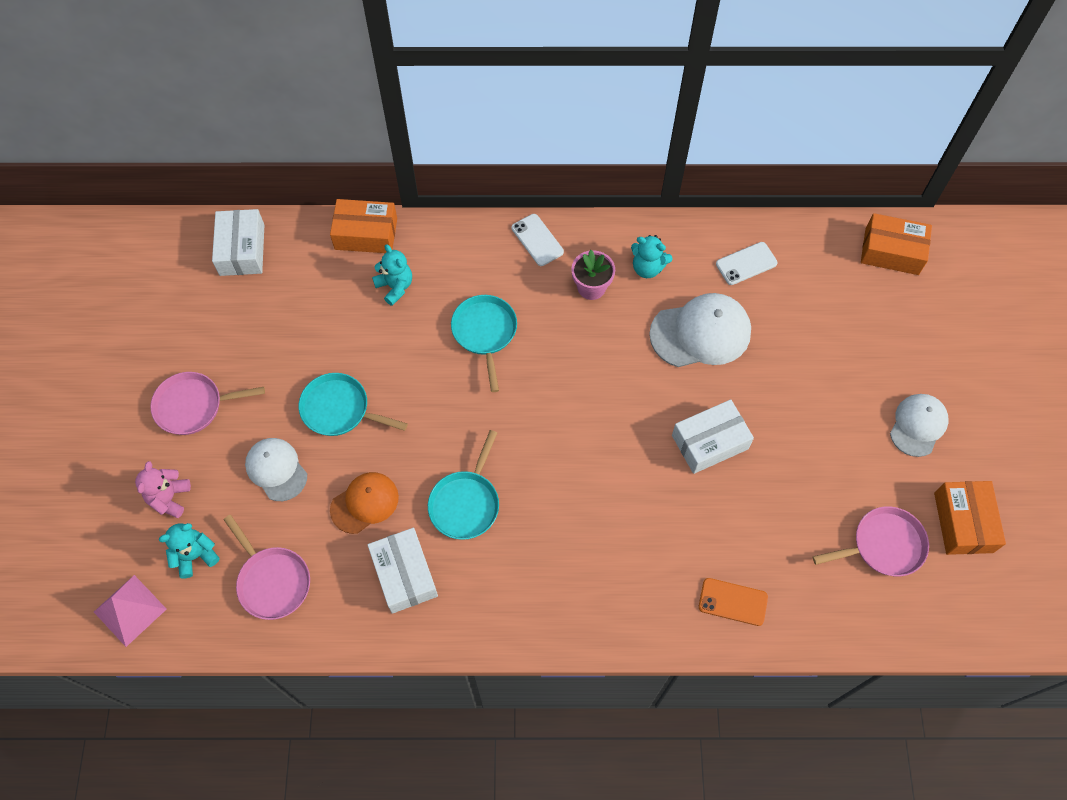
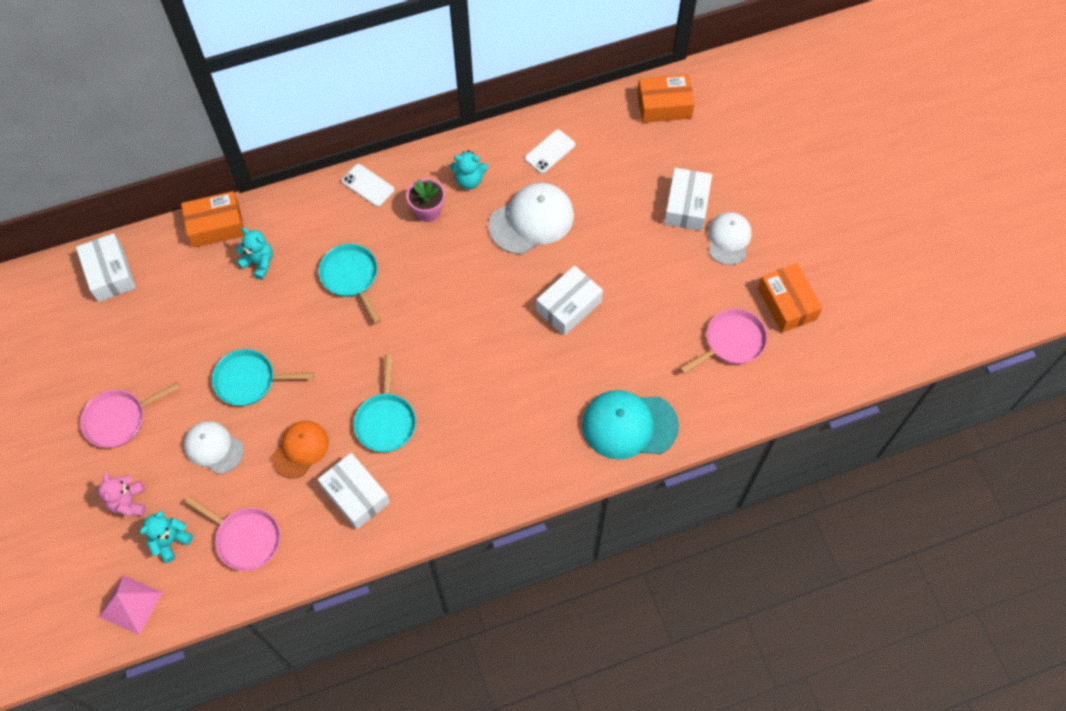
camera: 20 degrees left, 0 degrees up
(733, 602) = (629, 425): orange phone -> turquoise cap
(881, 371) = (686, 205): none -> white box

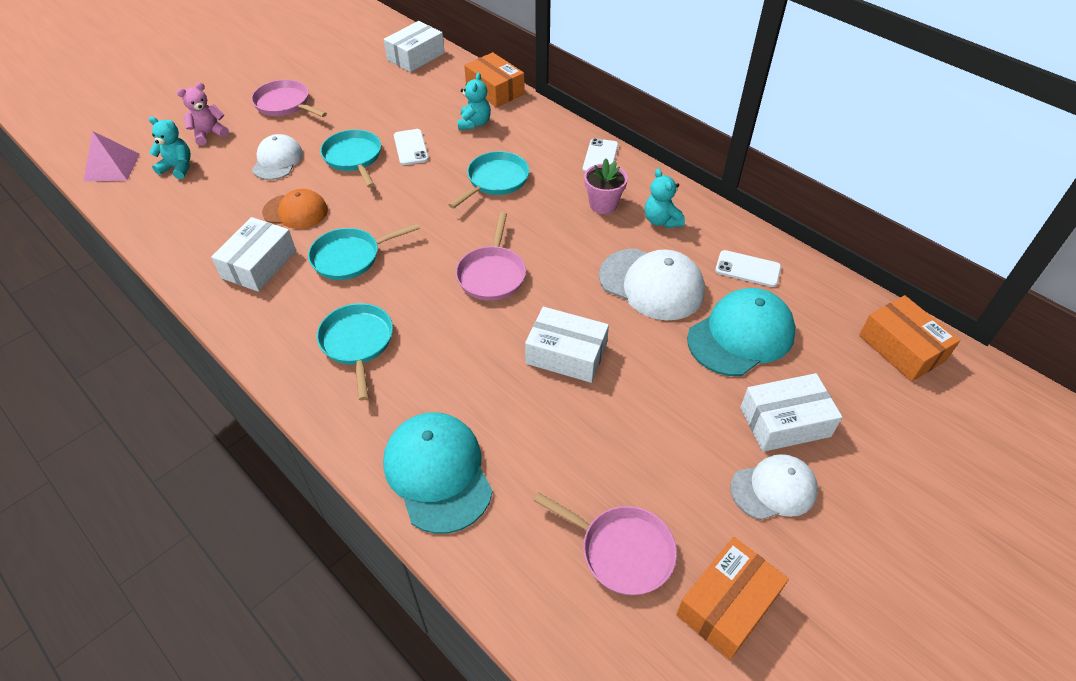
camera: 65 degrees right, 15 degrees down
(245, 538) = (191, 209): pink pan -> pink pan (492, 274)
(263, 327) = (411, 147): none -> white phone
(486, 442) = (357, 343): none -> turquoise pan
(607, 190) = (741, 335): none -> turquoise cap

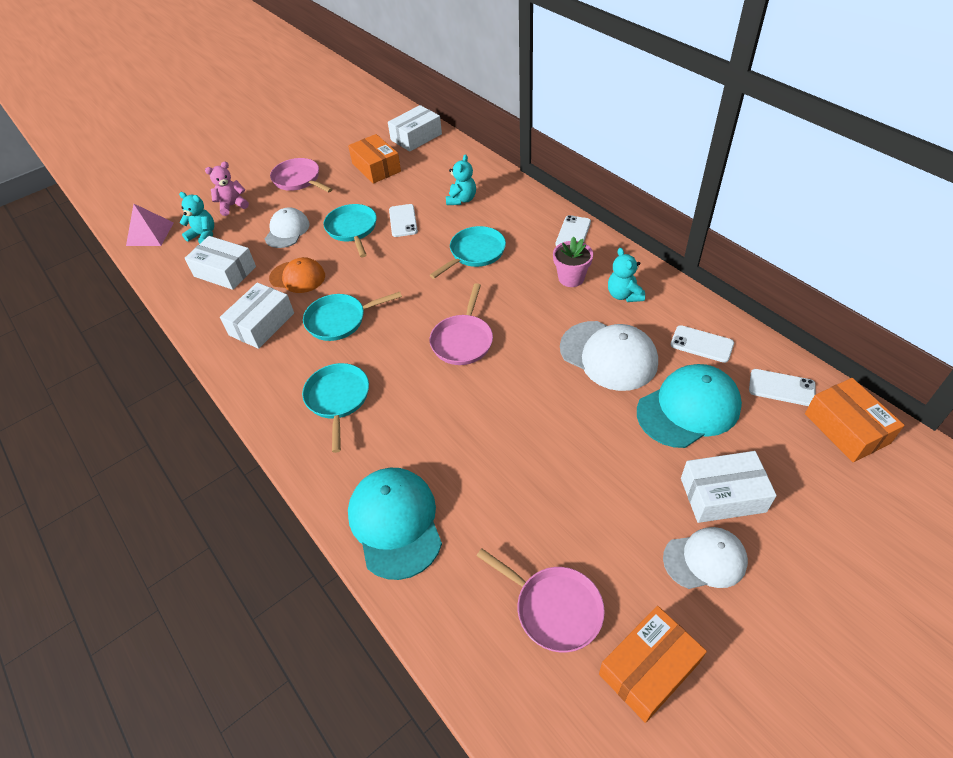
camera: 10 degrees right, 0 degrees up
(495, 90) = (483, 168): orange box -> orange box (376, 167)
(566, 354) = (522, 418): white box -> white box (225, 271)
(833, 310) = (781, 387): none -> white phone

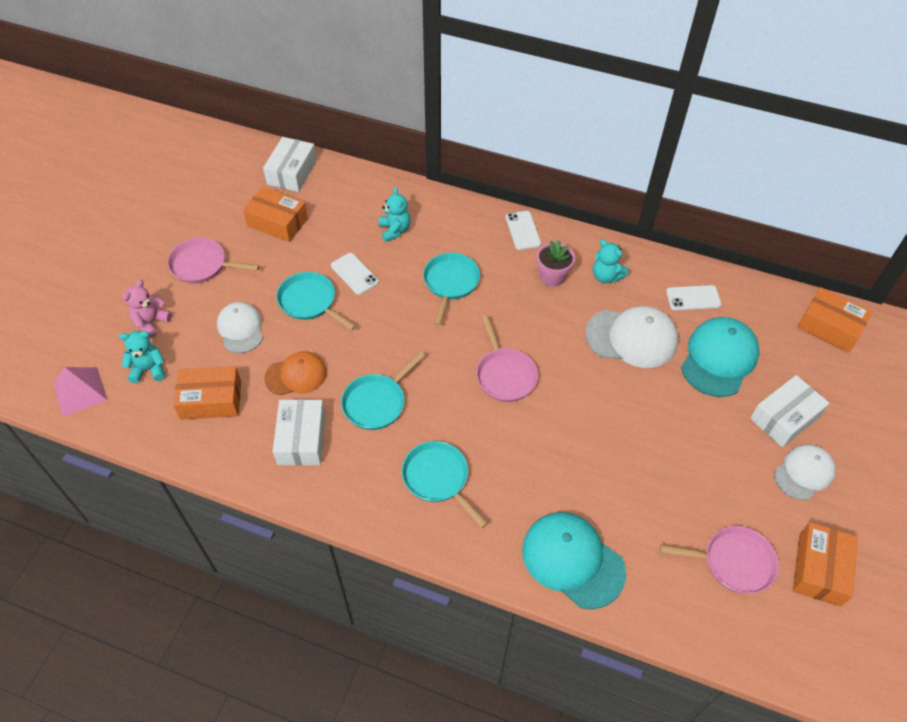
camera: 35 degrees left, 5 degrees up
(225, 271) = (211, 400): white box -> orange box
(781, 387) = (770, 312): white phone -> none

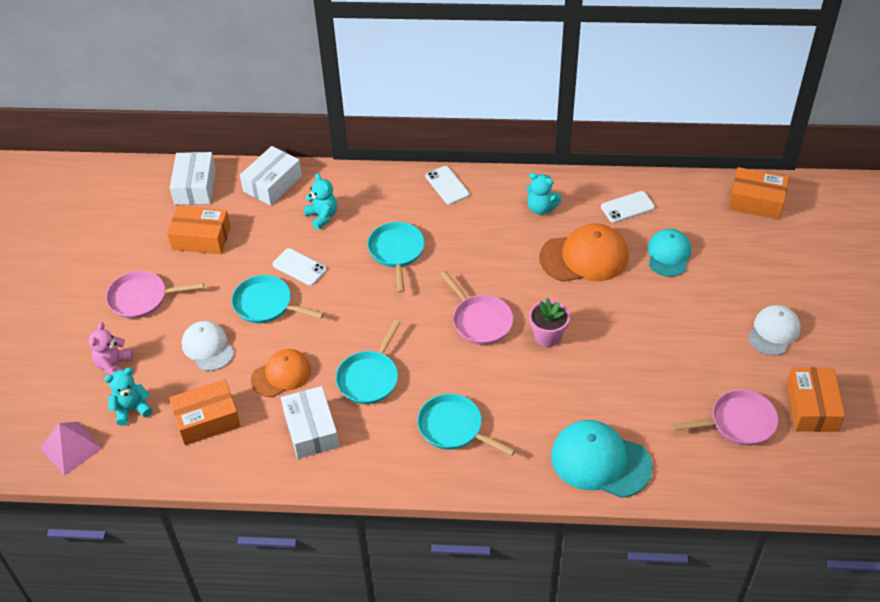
camera: 15 degrees left, 5 degrees down
(552, 277) = (491, 221): pink flower pot -> pink flower pot (547, 336)
(631, 338) = (584, 257): white cap -> orange cap
(719, 358) = (668, 254): turquoise cap -> turquoise cap, size x0.65
(784, 418) = (742, 290): white box -> white box (272, 184)

